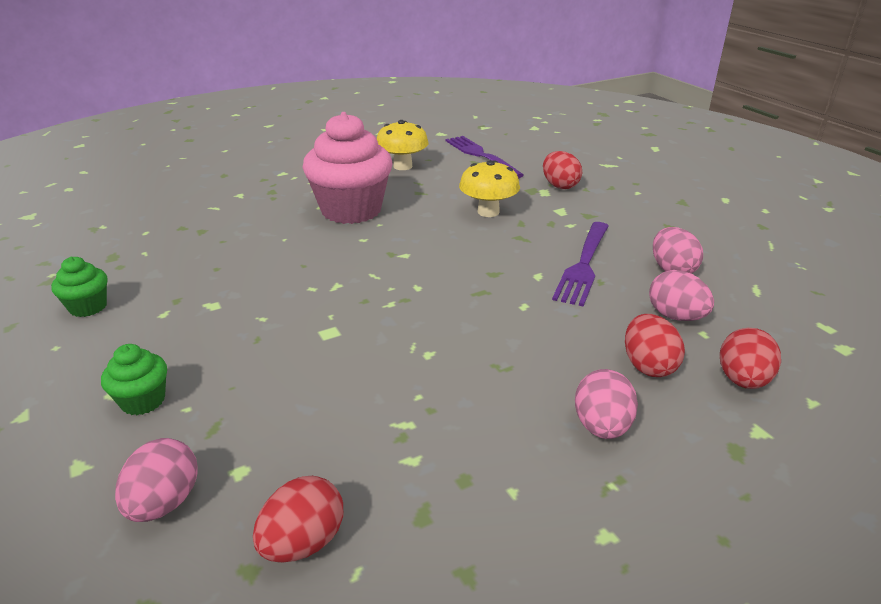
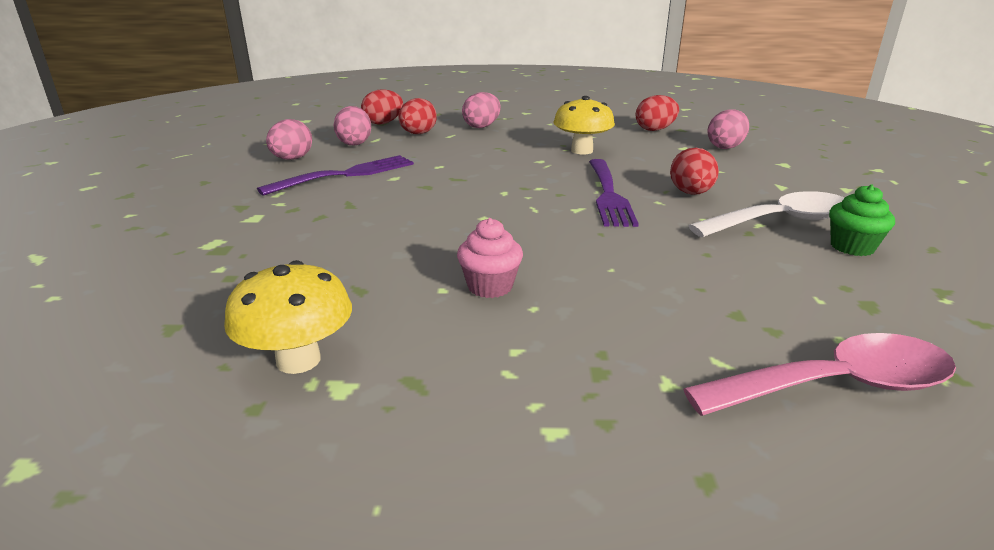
camera: 150 degrees left, 5 degrees down
(140, 323) = (781, 221): none -> white spoon
(143, 401) = (754, 178): green cupcake -> none
(159, 211) = (836, 386): none -> pink spoon
(351, 210) = (490, 286): pink cupcake -> pink cupcake, size x0.46
(481, 156) = (129, 339): purple fork -> purple fork (608, 194)
(488, 212) = (328, 236): yellow mushroom -> yellow mushroom (582, 151)
(559, 186) = (177, 245): red egg -> red egg (691, 193)

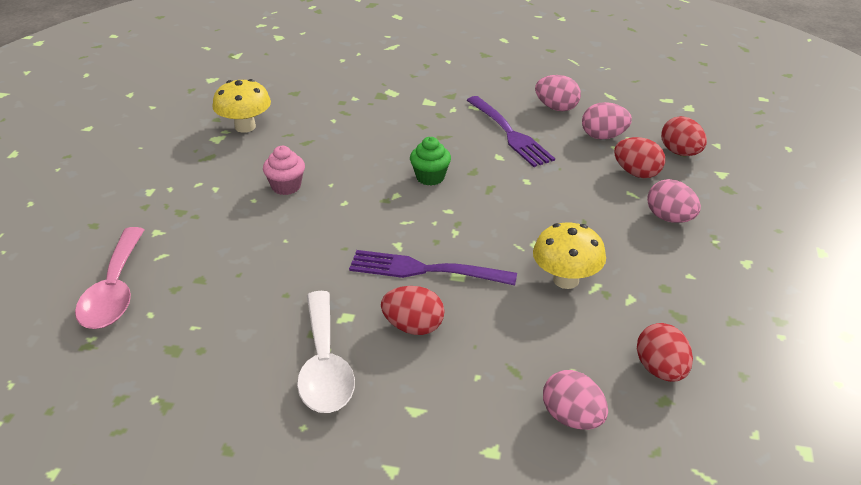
camera: 100 degrees right, 10 degrees up
(852, 247) = (256, 389): green cupcake -> green cupcake (430, 177)

